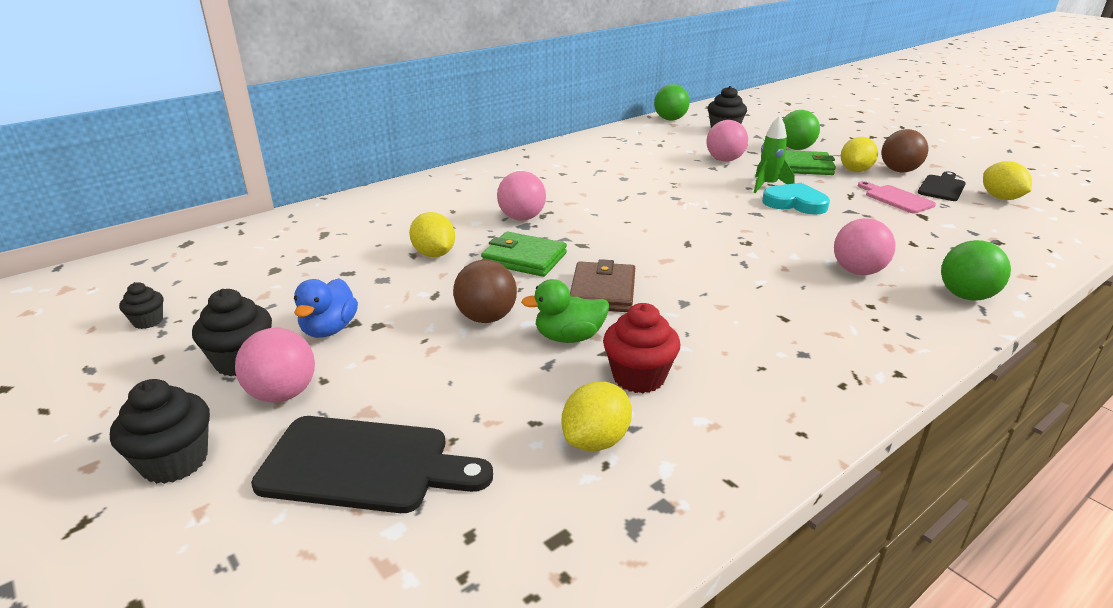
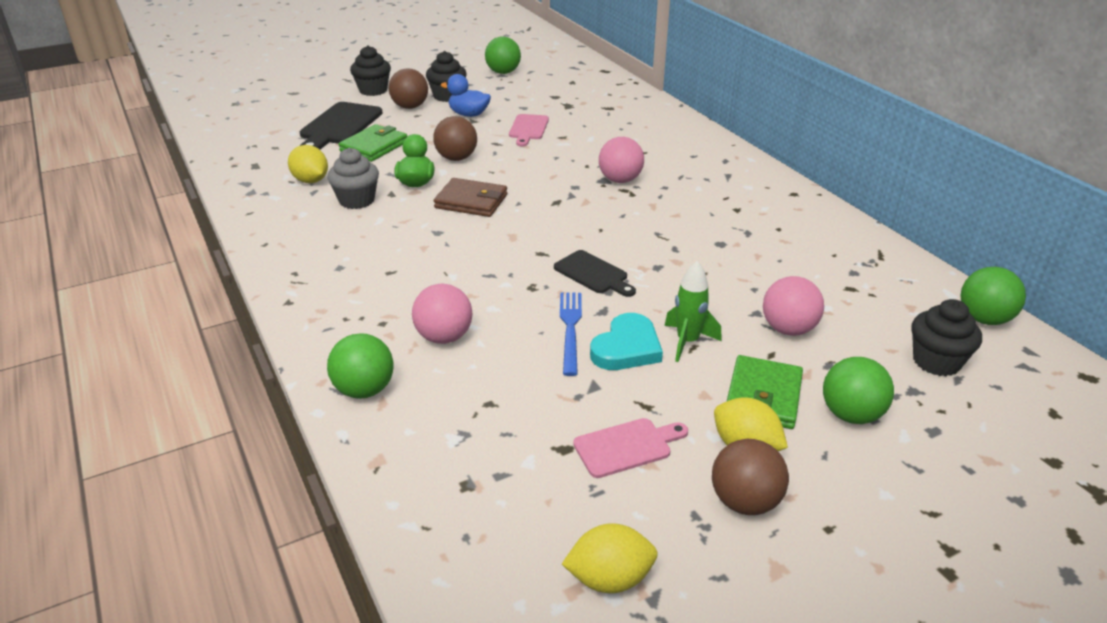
camera: 100 degrees right, 5 degrees up
(148, 321) = (503, 72): black cupcake -> green ball
(283, 394) = (410, 107): pink ball -> brown ball
(387, 278) = (528, 129): none -> pink cutting board
(434, 254) = (560, 144): yellow lemon -> none
(524, 258) = (539, 176): green wallet -> green wallet (374, 146)
(639, 377) = (357, 200): red cupcake -> grey cupcake
(792, 223) = (570, 329): none -> blue fork
(942, 187) = (665, 522): black cutting board -> black cutting board (593, 274)

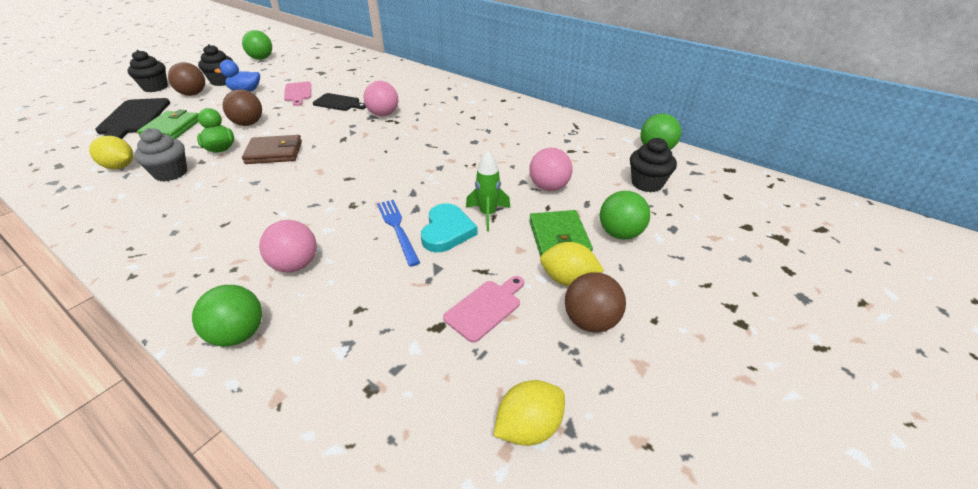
camera: 25 degrees left, 5 degrees up
(593, 274) = (395, 183): black cutting board -> black cutting board (338, 103)

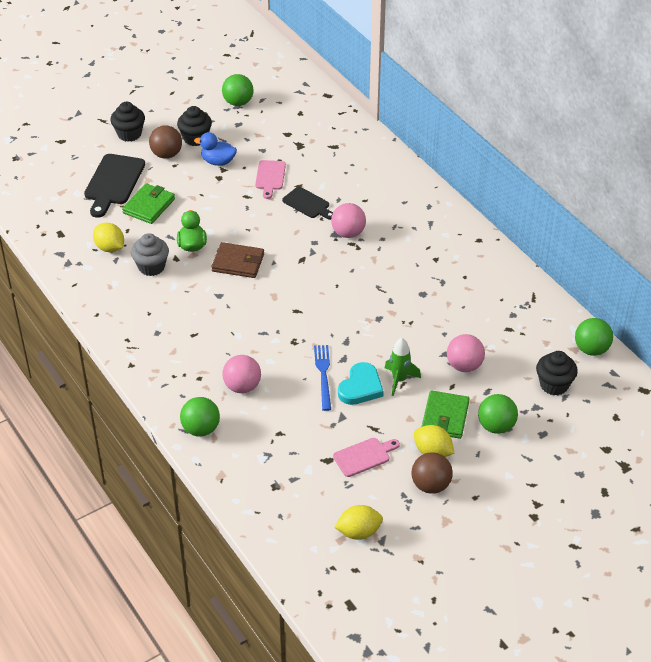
camera: 20 degrees right, 5 degrees up
(248, 124) = (218, 216): brown ball -> none

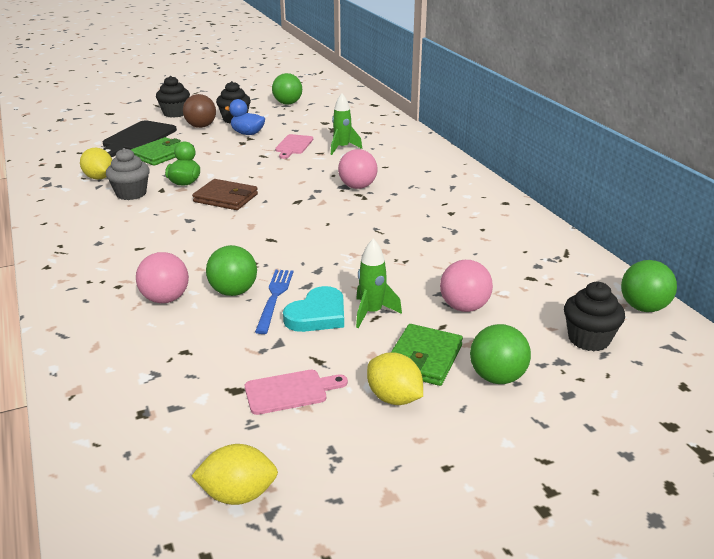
camera: 10 degrees right, 15 degrees down
(201, 429) = (84, 336): green ball -> green ball (233, 292)
(308, 204) = (323, 164): black cutting board -> none
(317, 176) = (342, 148): none -> green rocket
(430, 485) = (378, 441): brown ball -> none

